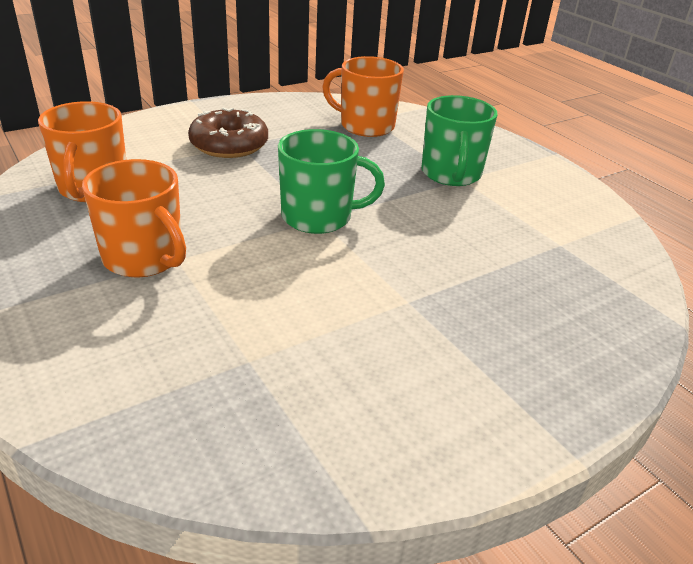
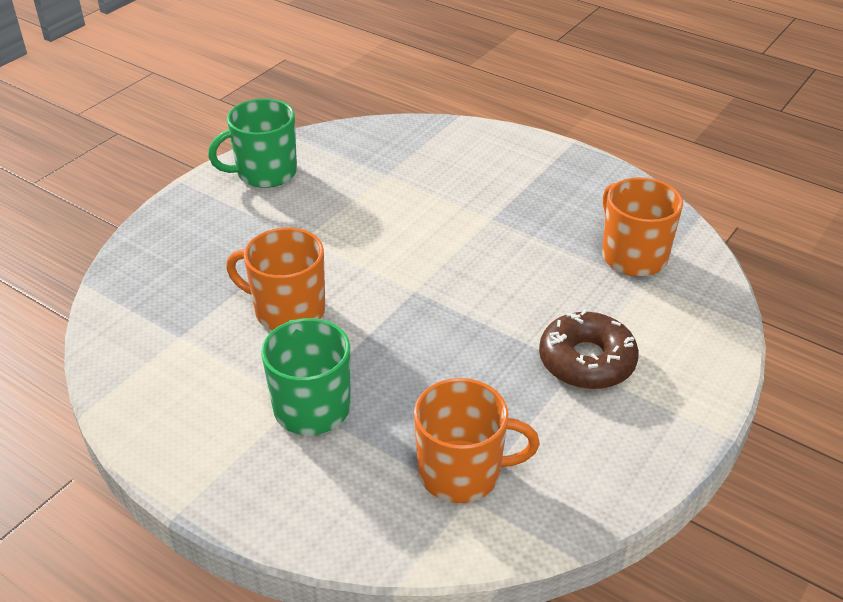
camera: 160 degrees right, 5 degrees up
(144, 258) = (514, 211): orange mug -> orange mug (288, 311)
(318, 217) = (417, 292): green mug -> green mug (265, 173)

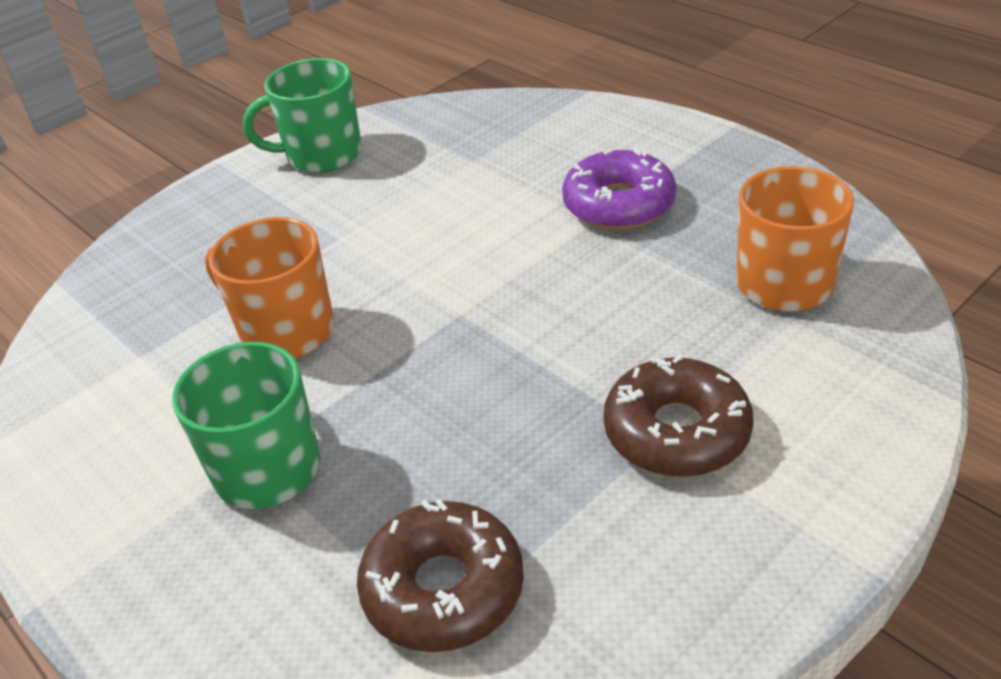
camera: 15 degrees right, 0 degrees up
(462, 472) = (443, 588): orange mug -> brown donut
(506, 205) = (618, 204): none -> purple donut

